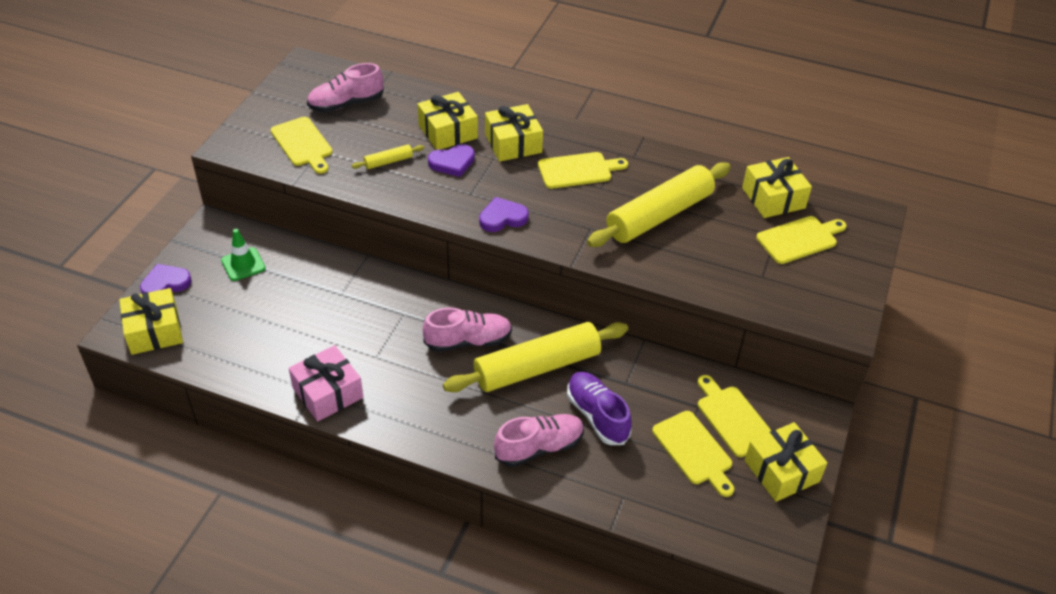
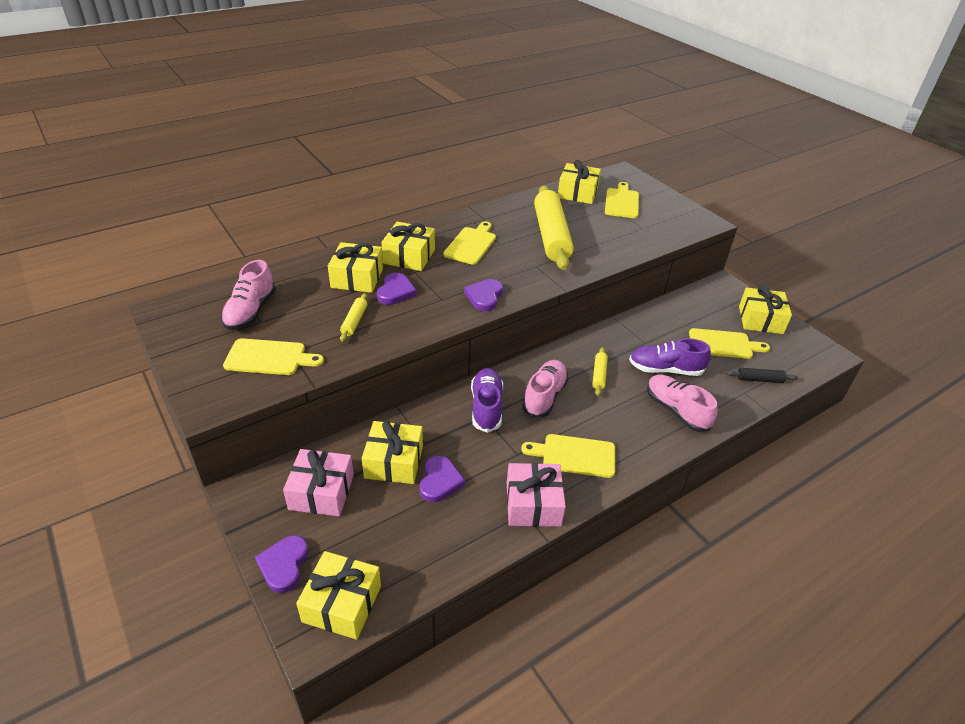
camera: 55 degrees left, 5 degrees down
(243, 264) = (321, 492): green traffic cone -> pink gift
(305, 286) = (394, 462): none -> yellow gift
(306, 323) = (440, 481): none -> purple heart
(417, 310) = (486, 407): none -> purple shoe
(537, 367) = (599, 375): yellow rolling pin -> yellow rolling pin, size x0.42
(539, 448) = (676, 410): pink shoe -> pink shoe turned 45 degrees counterclockwise
(661, 503) = (759, 379): none -> black rolling pin
(733, 418) = (706, 316): yellow cutting board -> yellow cutting board (574, 455)

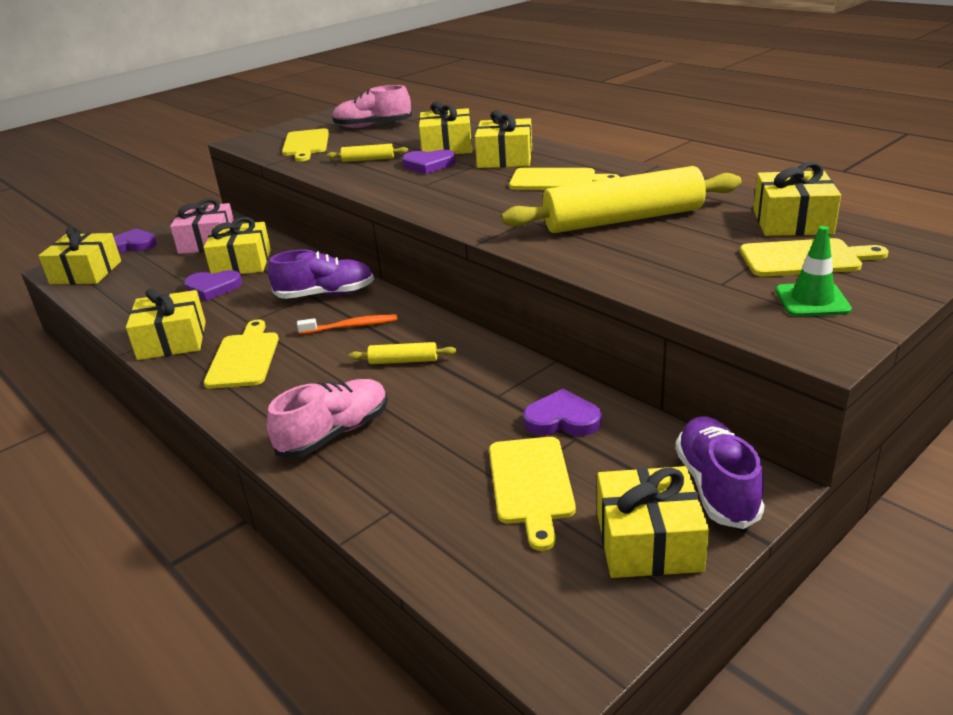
camera: 85 degrees right, 10 degrees down
(484, 297) = (438, 203): purple heart -> purple heart (562, 419)
(533, 504) = (172, 340): pink gift -> yellow gift
(544, 396) = (350, 326): pink shoe -> orange toothbrush
(665, 212) = (812, 300): none -> green traffic cone
(665, 369) = (433, 419): purple shoe -> purple shoe (716, 487)
(759, 379) = (435, 531): black rolling pin -> none

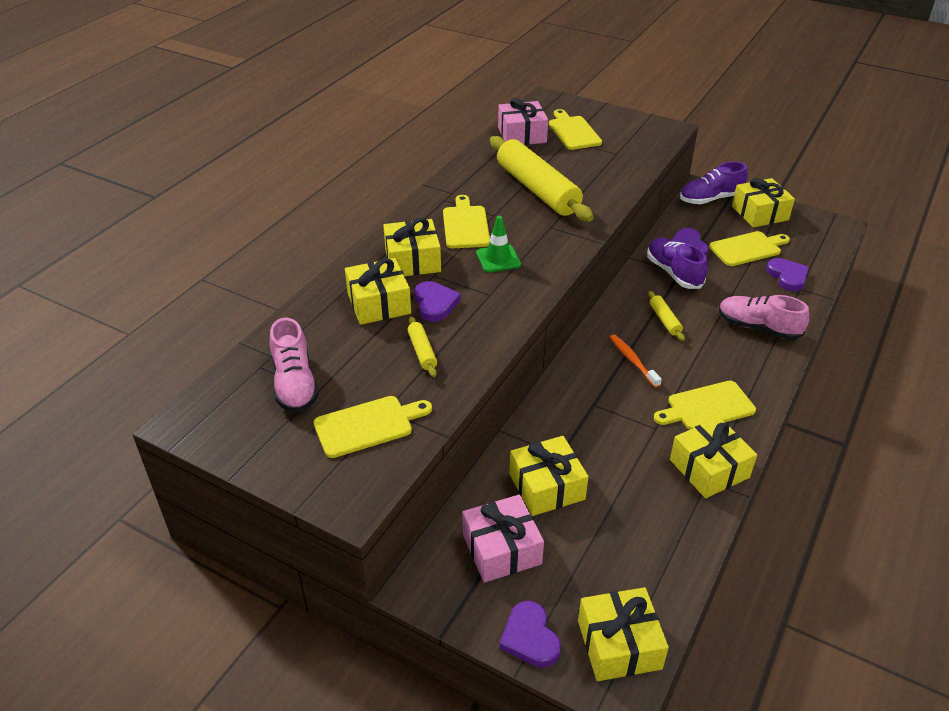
camera: 110 degrees left, 10 degrees up
(213, 288) = (607, 486): purple heart -> purple heart (787, 276)
(325, 294) = (588, 394): purple shoe -> purple shoe (673, 273)
(792, 222) = (522, 135): yellow gift -> pink gift
(812, 300) = (623, 130): green traffic cone -> green traffic cone (498, 259)

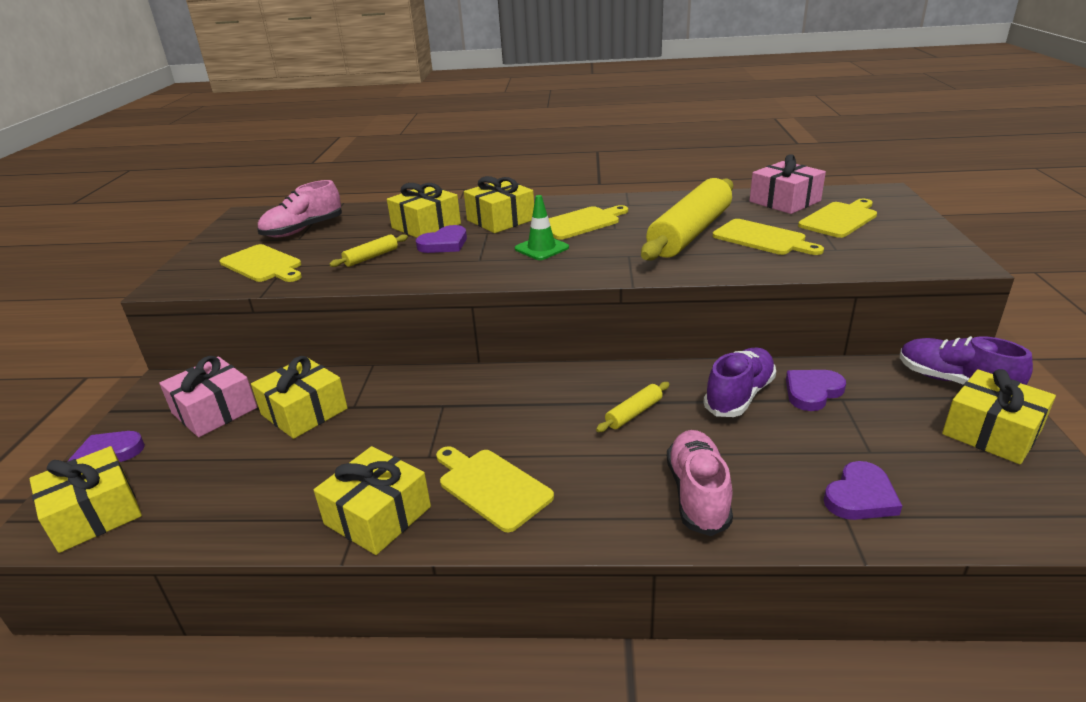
camera: 65 degrees right, 10 degrees down
(633, 361) = (536, 411): orange toothbrush -> none
(747, 248) = (879, 441): yellow cutting board -> yellow cutting board (762, 238)

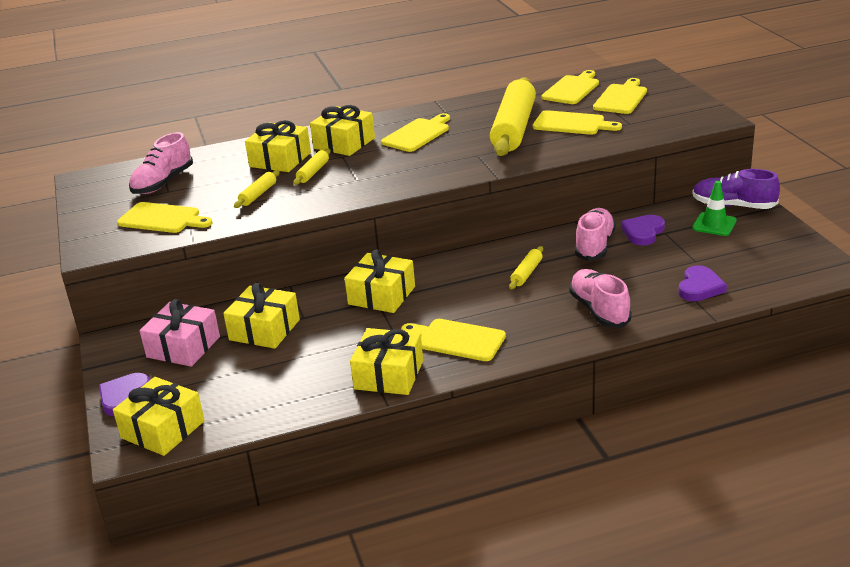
camera: 20 degrees left, 0 degrees up
(444, 244) = (313, 172): purple heart -> yellow rolling pin
(541, 248) = (402, 161): green traffic cone -> green traffic cone (714, 224)
(739, 396) = (594, 245): purple shoe -> pink shoe
(784, 201) = (572, 89): pink gift -> yellow cutting board
(991, 432) = (764, 232): yellow gift -> yellow gift (381, 295)

